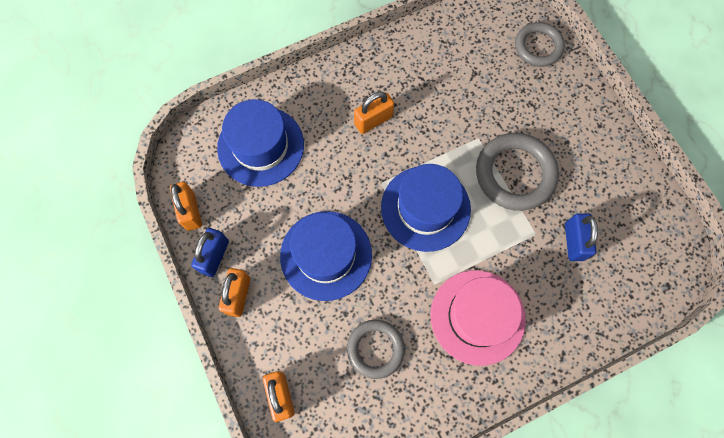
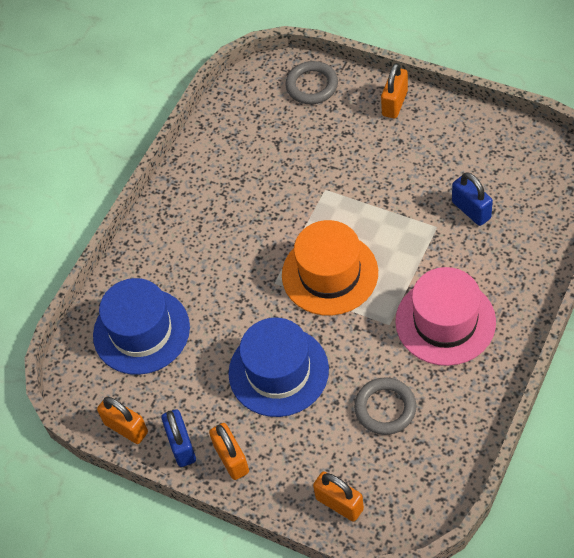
camera: 30 degrees left, 15 degrees down
(373, 120) = (223, 240): orange padlock -> orange padlock (395, 103)
(425, 208) = (330, 274): blue hat -> orange hat
(515, 174) = (379, 194): grey ring -> none

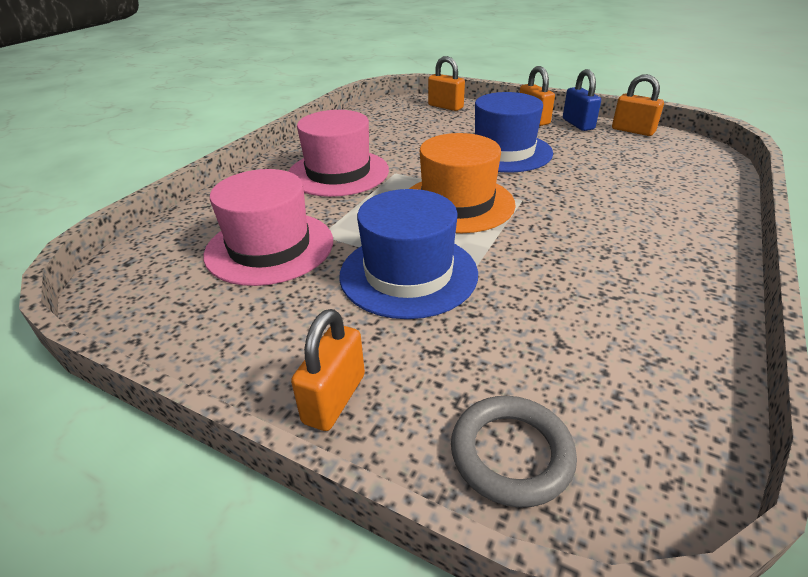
camera: 175 degrees right, 20 degrees down
(141, 331) = (659, 173): blue hat -> blue hat (408, 274)
(385, 408) = (406, 136): grey ring -> none
(471, 210) = (269, 247): blue padlock -> pink hat

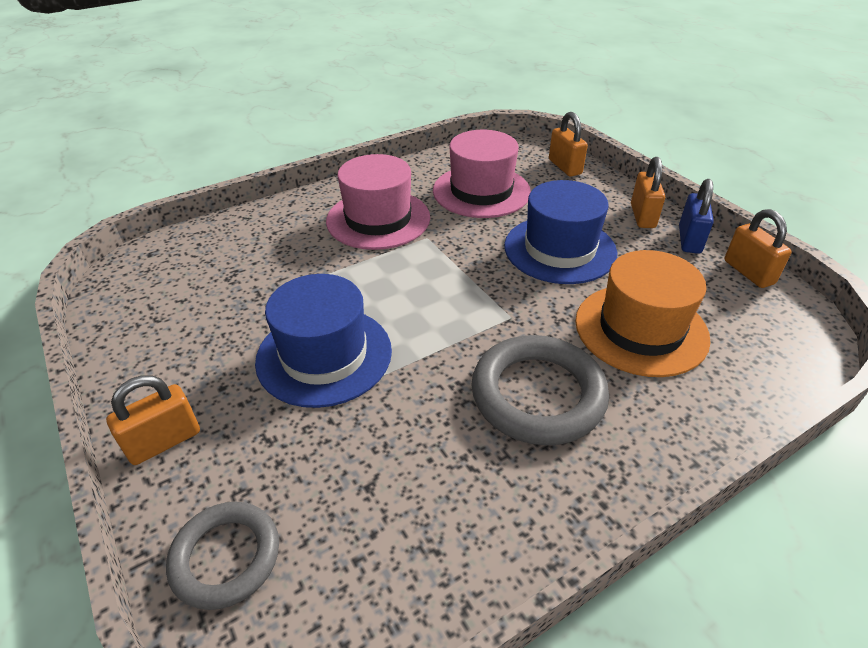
camera: 30 degrees right, 5 degrees up
(269, 247) = (251, 280): pink hat -> pink hat (481, 191)
(457, 203) = (444, 296): orange hat -> orange hat (641, 329)
(600, 236) = (538, 394): none -> grey ring

